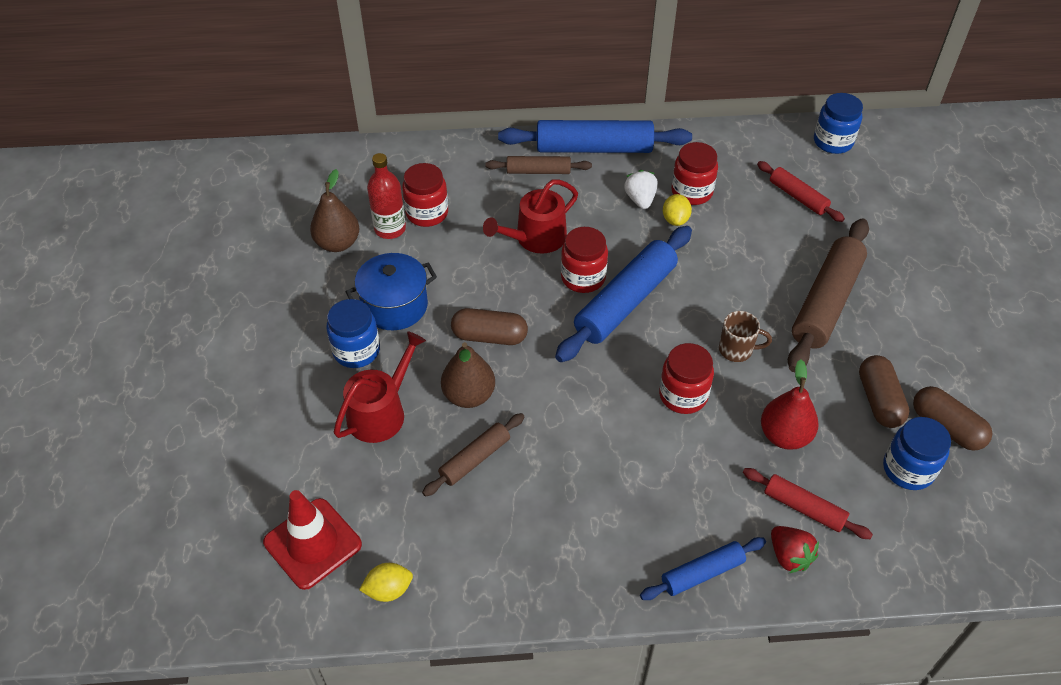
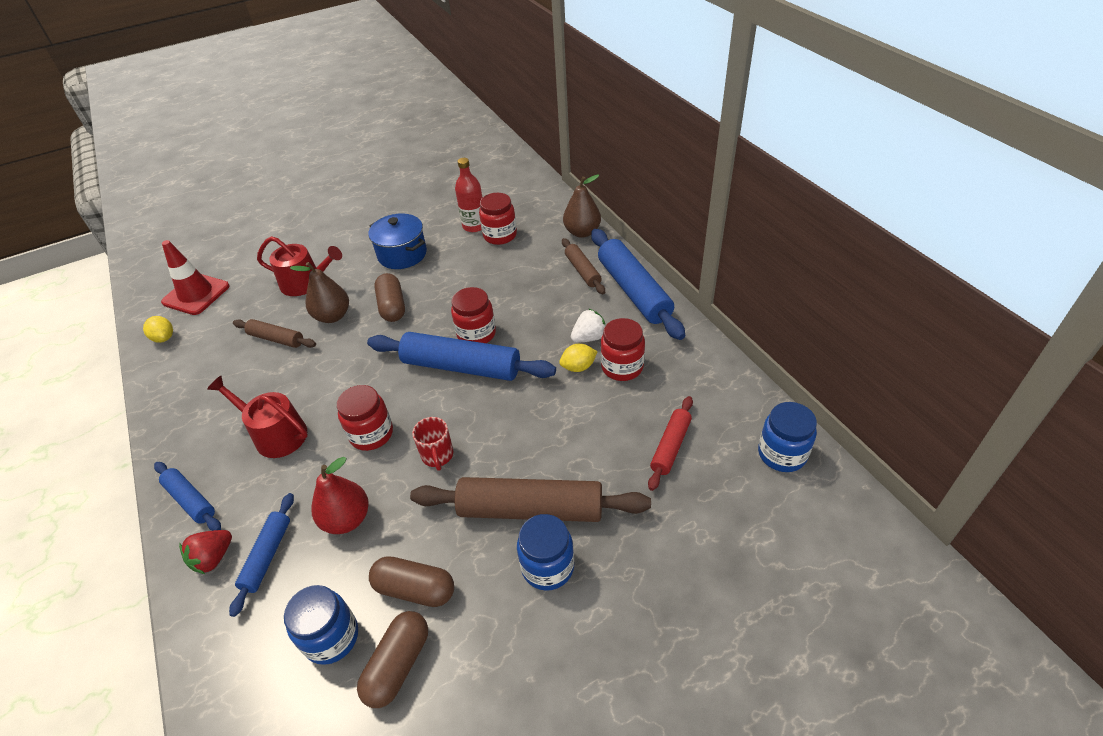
camera: 70 degrees right, 5 degrees down
(338, 243) = (448, 211): brown pear -> brown pear (582, 232)
(356, 351) = (355, 254): blue jar -> blue jar (547, 567)
(535, 238) = (505, 295): red watering can -> red watering can (275, 434)
(737, 350) = (437, 456): brown mug -> red mug
(803, 508) = (267, 556): red rolling pin -> blue rolling pin
(879, 400) = (415, 589): brown capsule -> brown capsule turned 45 degrees clockwise

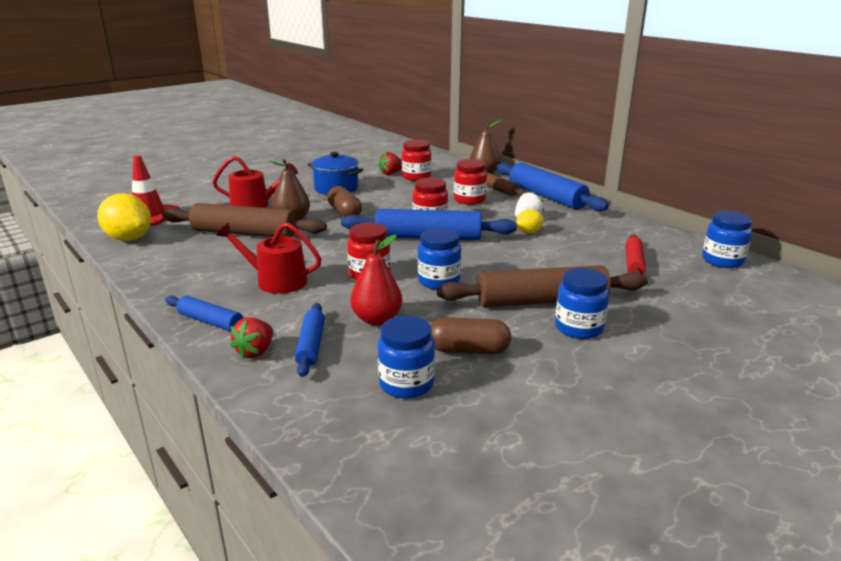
camera: 15 degrees left, 20 degrees down
(164, 338) = (129, 238): yellow lemon -> yellow lemon, size x1.89
(276, 339) = (244, 233): brown rolling pin -> brown rolling pin, size x1.85
(398, 665) = (482, 392): brown capsule -> none
(437, 456) = (439, 281): red mug -> blue jar
(474, 226) = (391, 173): red bottle -> red strawberry
(622, 367) = (565, 230): red jar -> red jar (469, 200)

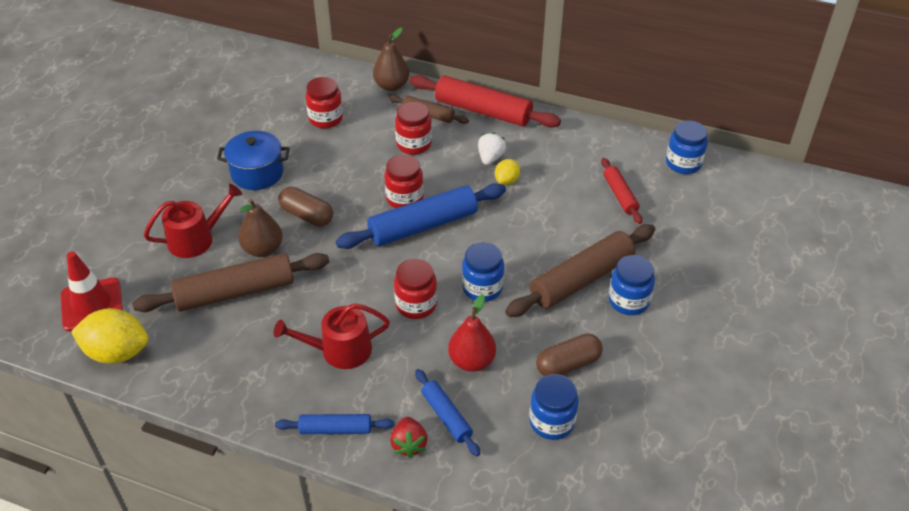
camera: 30 degrees left, 20 degrees up
(391, 173) = (292, 121): red strawberry -> none
(546, 196) = (483, 111): blue rolling pin -> red rolling pin

